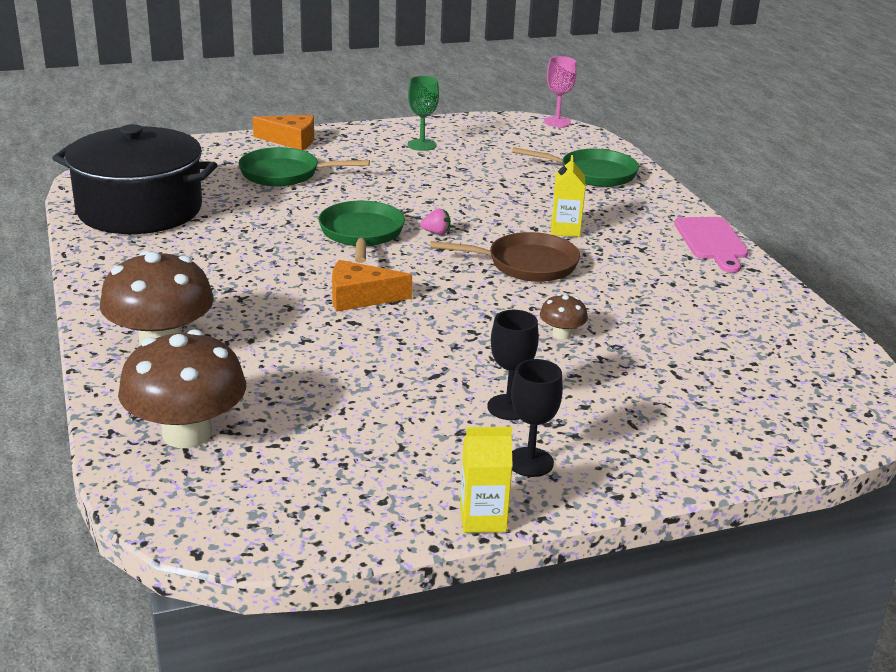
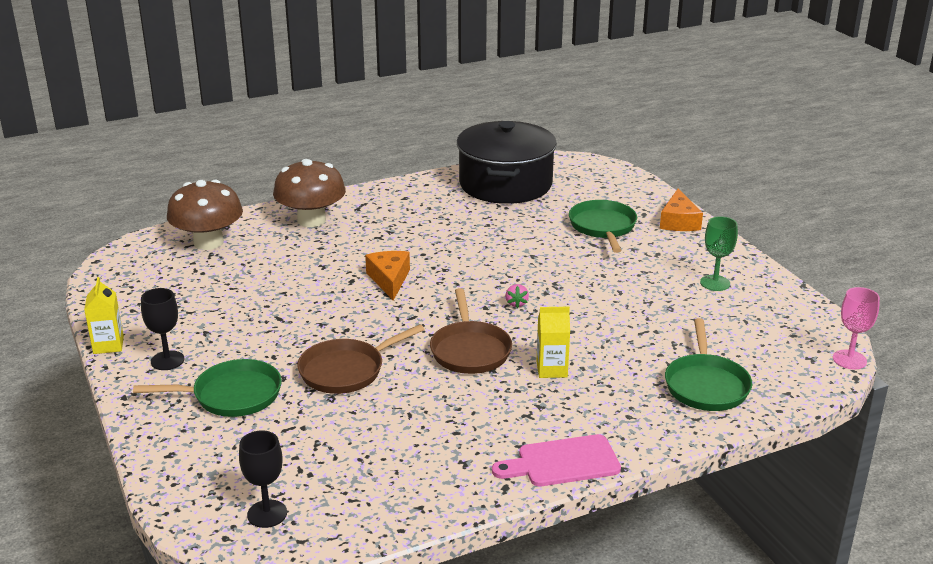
camera: 85 degrees right, 0 degrees up
(361, 234) = (500, 270): green pan -> green pan (231, 395)
(509, 407) = (236, 350): black goblet -> black goblet (267, 514)
(561, 334) = (346, 370): brown mushroom -> brown pan

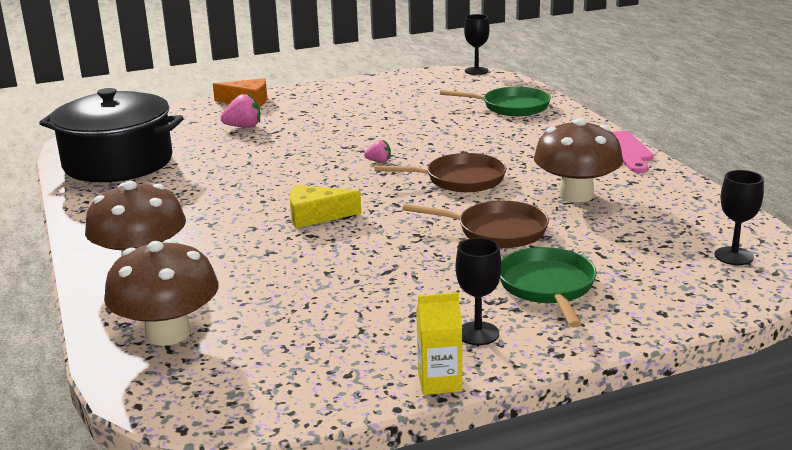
camera: 85 degrees left, 5 degrees down
(346, 370) = (496, 231): brown pan -> brown pan turned 45 degrees counterclockwise
(389, 280) = (316, 216): orange cheese -> yellow cheese
(428, 421) = (576, 195): none -> brown mushroom
(551, 369) = (491, 151): yellow carton -> none
(603, 227) = (243, 127): green pan -> pink strawberry
(715, 283) = (361, 96): green goblet -> none
(849, 360) = (476, 71): pink goblet -> black goblet

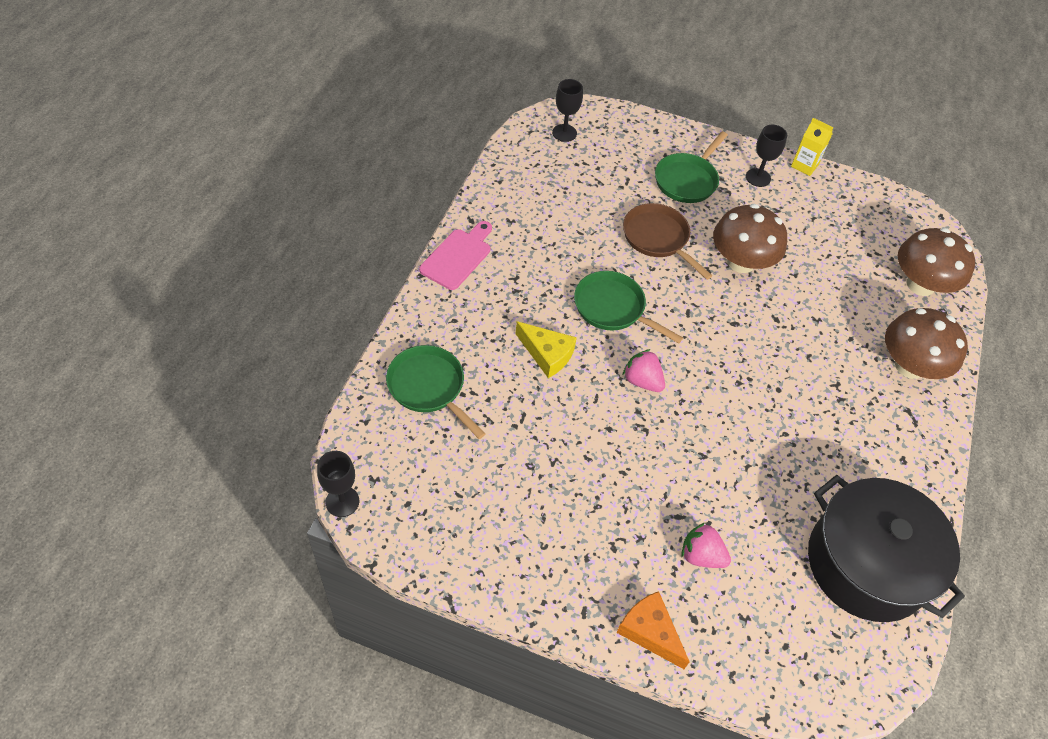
camera: 145 degrees left, 30 degrees up
(316, 216) = (755, 339): yellow cheese -> yellow cheese (547, 354)
(379, 161) = (642, 381): pink strawberry -> pink strawberry, size x1.63
(460, 179) = (613, 308): brown pan -> green pan
(576, 195) = (563, 235): brown mushroom -> brown mushroom (741, 262)

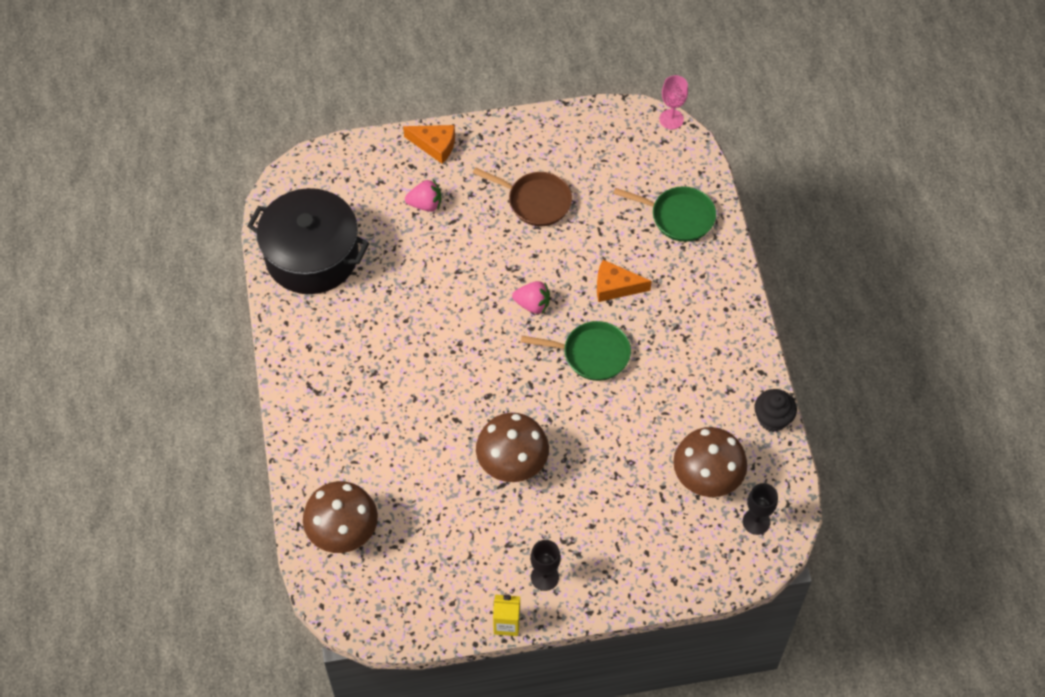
camera: 155 degrees right, 5 degrees up
(342, 501) = (671, 119): black goblet -> pink goblet
(458, 256) = (743, 331): pink cutting board -> none
(492, 185) = (772, 418): none -> black cupcake
(547, 354) = (615, 287): yellow cheese -> orange cheese
(658, 239) = (596, 445): brown pan -> brown pan (535, 201)
(687, 180) = (608, 532): green pan -> none
(909, 366) = (328, 435): brown mushroom -> brown mushroom (707, 477)

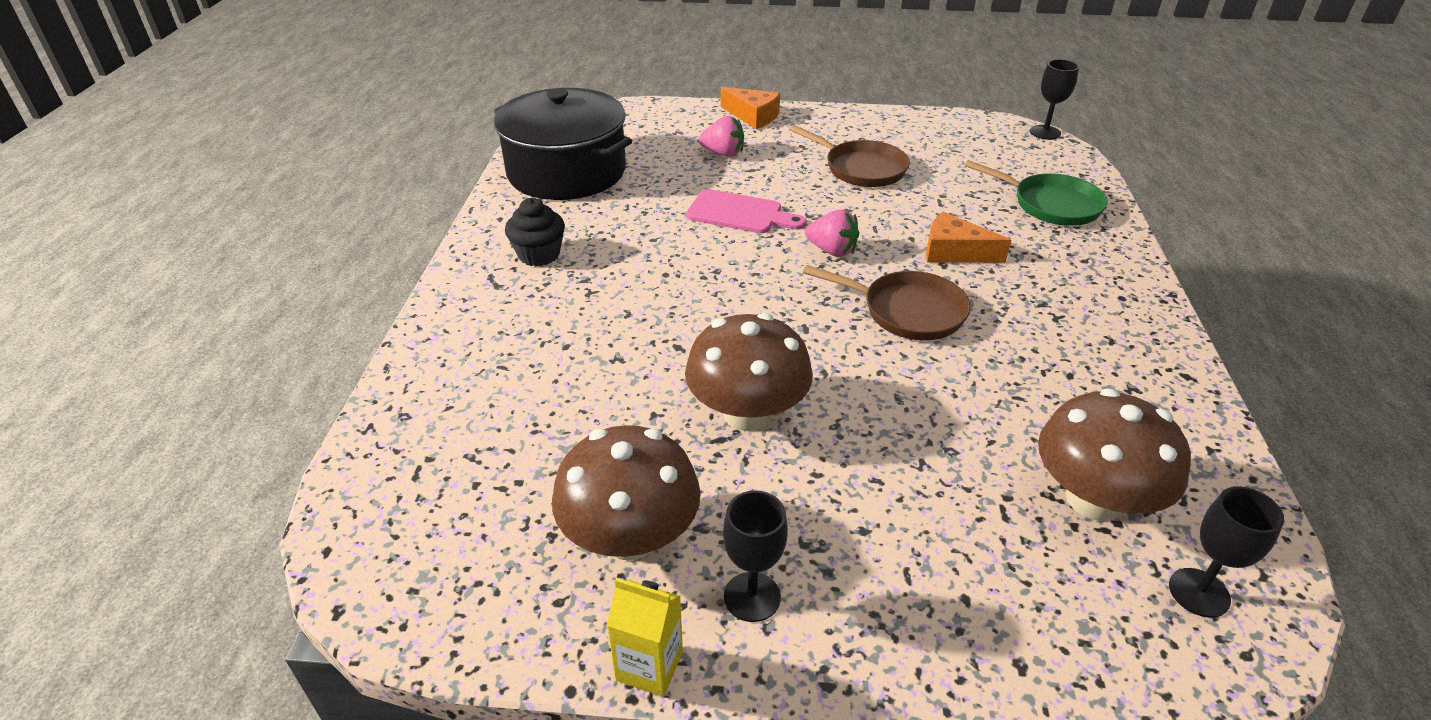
camera: 15 degrees right, 20 degrees down
(343, 531) = (432, 449): brown mushroom -> brown mushroom (630, 537)
(458, 277) = (740, 213): none -> pink cutting board
(591, 354) = (907, 311): green pan -> brown pan
(671, 119) = (1045, 132): pink goblet -> black goblet
(772, 418) = (1214, 438): black cupcake -> black cupcake (539, 254)

